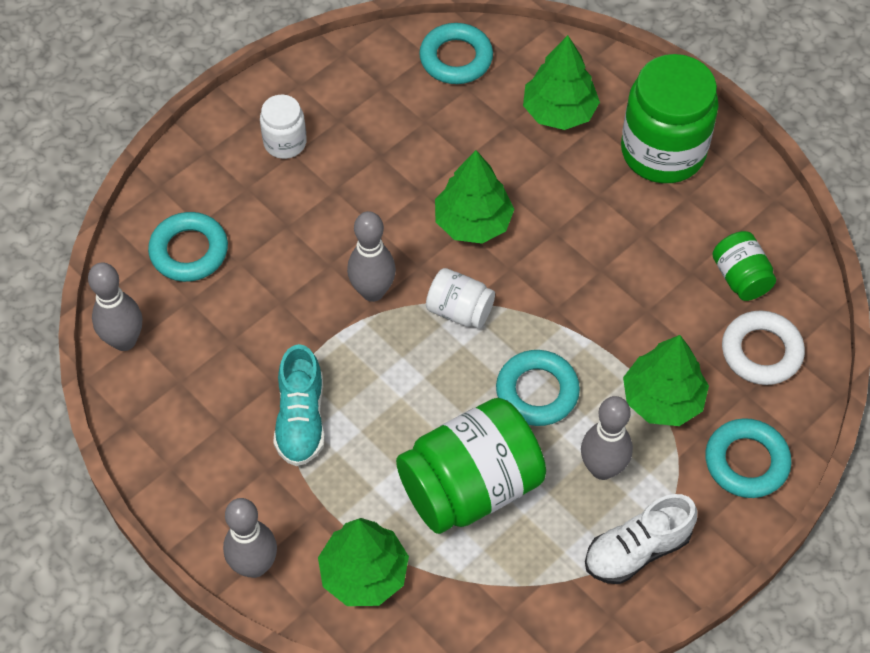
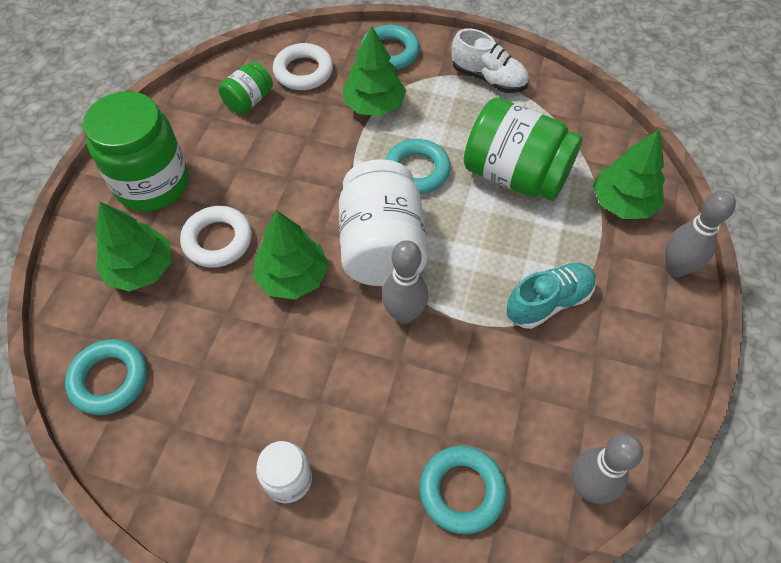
camera: 120 degrees left, 0 degrees up
(459, 310) = (382, 246): white jar -> white jar, size x1.97
(555, 180) = (217, 240): none -> white ring
(602, 468) = (447, 114): grey bowling pin -> none

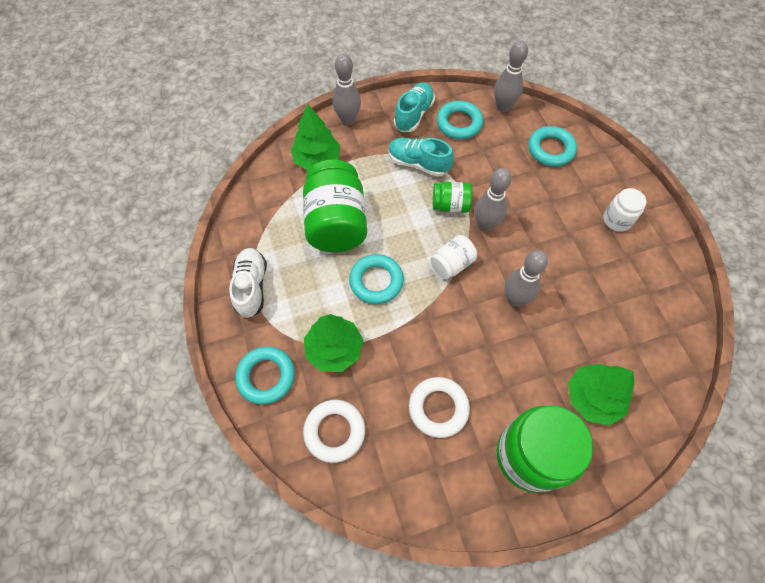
camera: 125 degrees left, 5 degrees up
(109, 379) = (664, 349): turquoise ring -> turquoise ring (459, 123)
(217, 240) = (531, 366): white ring -> white ring (438, 408)
(249, 101) = (398, 451): green jar -> green jar (450, 205)
(293, 277) = (515, 299): green tree -> grey bowling pin
(382, 246) = (451, 264): white jar -> white jar, size x0.51
(641, 350) = (413, 115): none -> turquoise shoe

